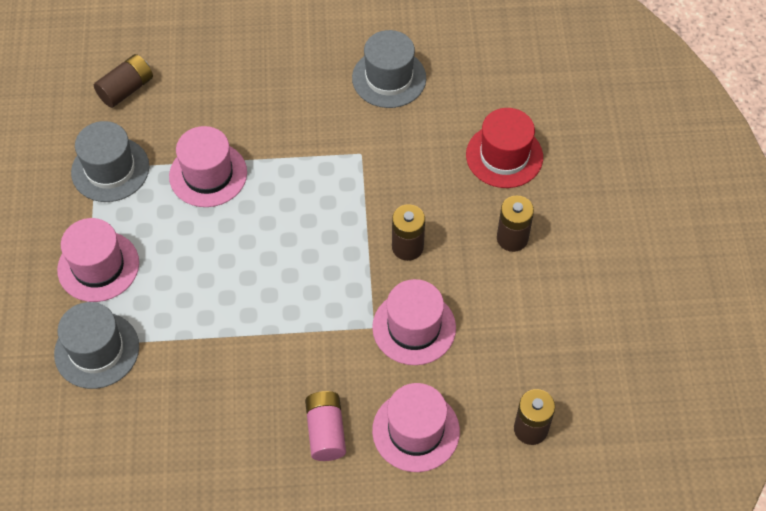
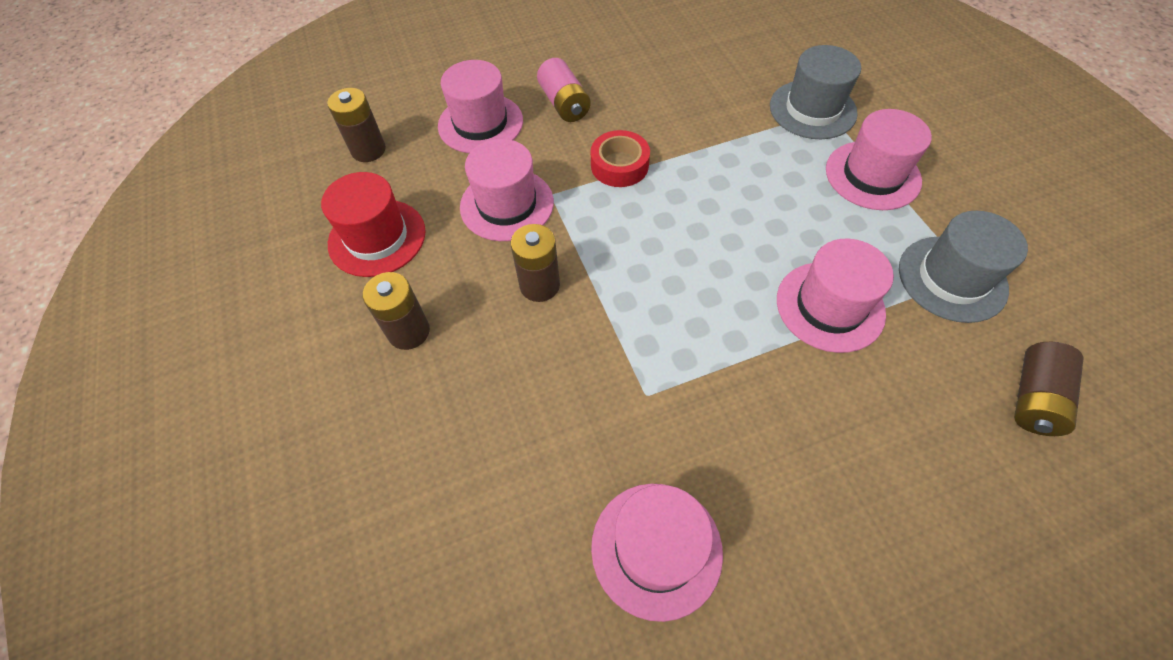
camera: 165 degrees right, 0 degrees up
(303, 340) = (619, 165): none -> red tape
(389, 78) = (656, 549): grey hat -> pink hat
(504, 156) = (435, 453): red hat -> red hat (377, 237)

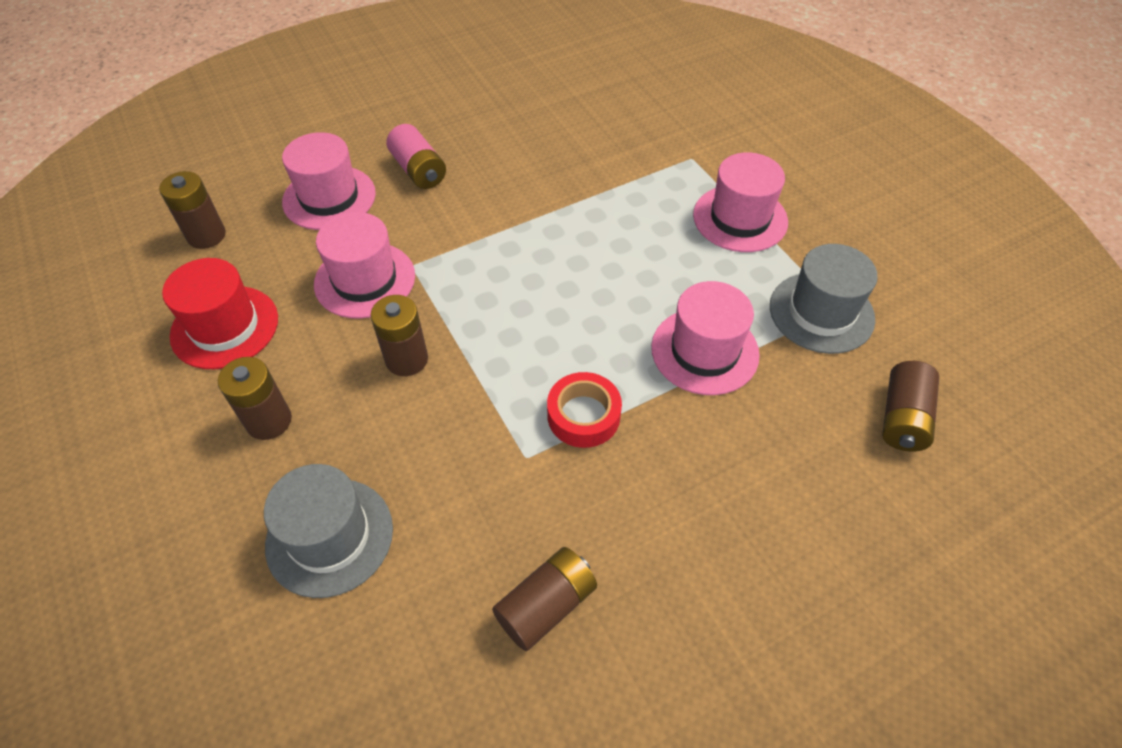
camera: 10 degrees left, 5 degrees down
(619, 165) = (482, 229): red tape -> red tape (583, 415)
(656, 549) = (546, 605): pink hat -> brown battery
(812, 109) = (677, 157): grey hat -> grey hat (329, 536)

